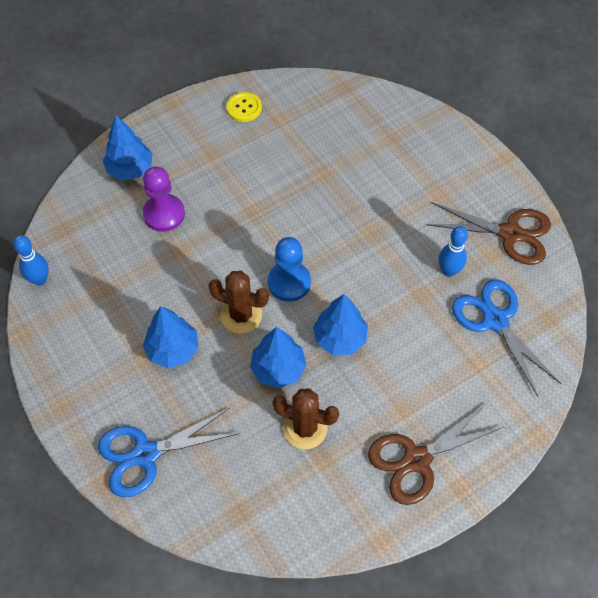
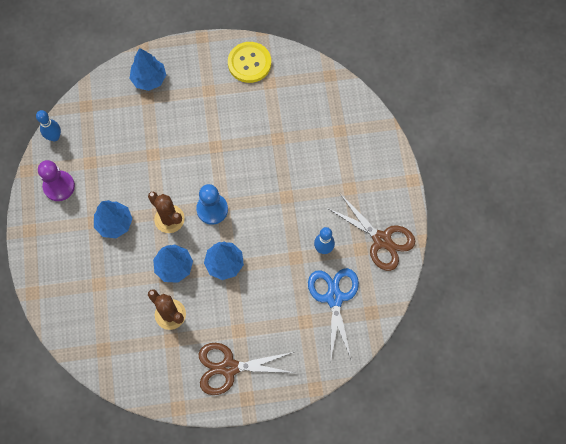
camera: 25 degrees right, 10 degrees up
(145, 455) = (64, 286): blue scissors -> none
(164, 214) = (155, 123): purple pawn -> purple pawn (59, 186)
(244, 108) = (249, 63): yellow button -> yellow button, size x1.61

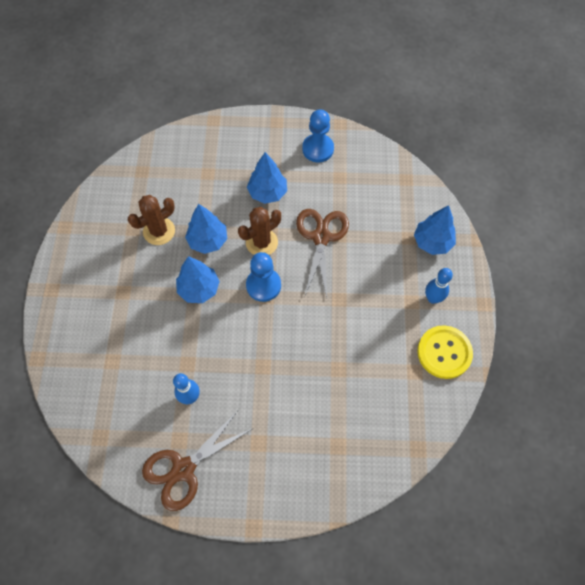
camera: 100 degrees right, 5 degrees down
(54, 137) = (373, 149): blue bowling pin -> blue bowling pin (433, 298)
(59, 186) = (318, 149): purple pawn -> blue pawn
(229, 368) = (87, 277): brown scissors -> brown scissors (321, 237)
(334, 297) = (129, 398): blue scissors -> none

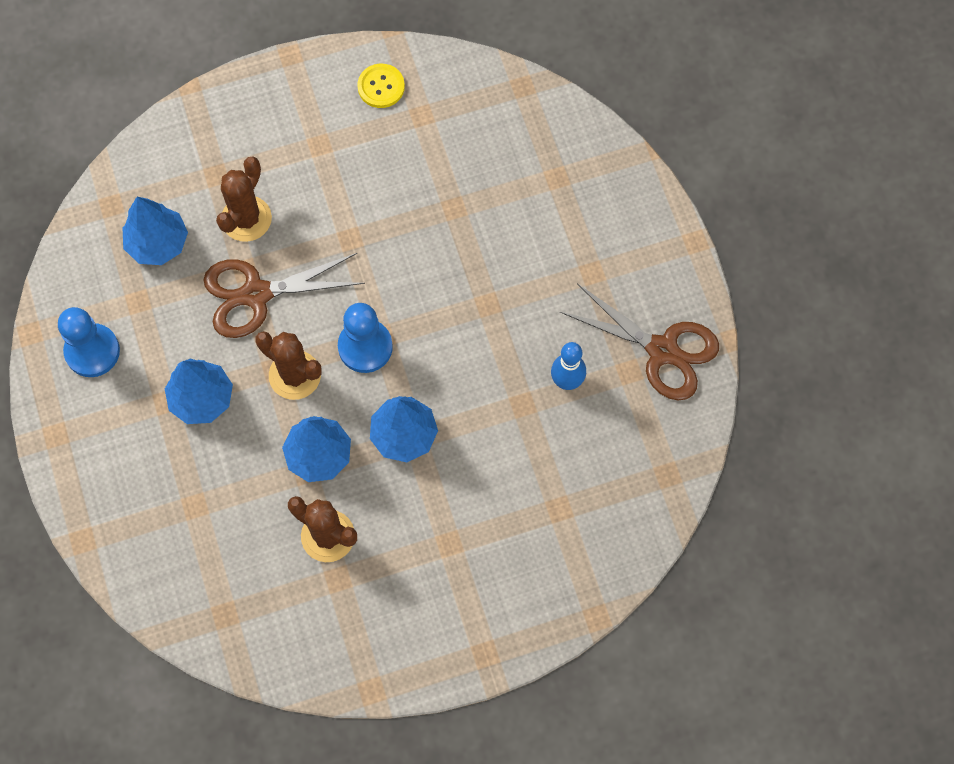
camera: 110 degrees left, 5 degrees up
(373, 246) = (246, 219): none -> brown cactus
(432, 242) = (213, 141): blue tree -> blue tree (158, 243)
(433, 298) = (304, 119): blue bowling pin -> none
(444, 352) = (381, 87): yellow button -> yellow button, size x0.62

